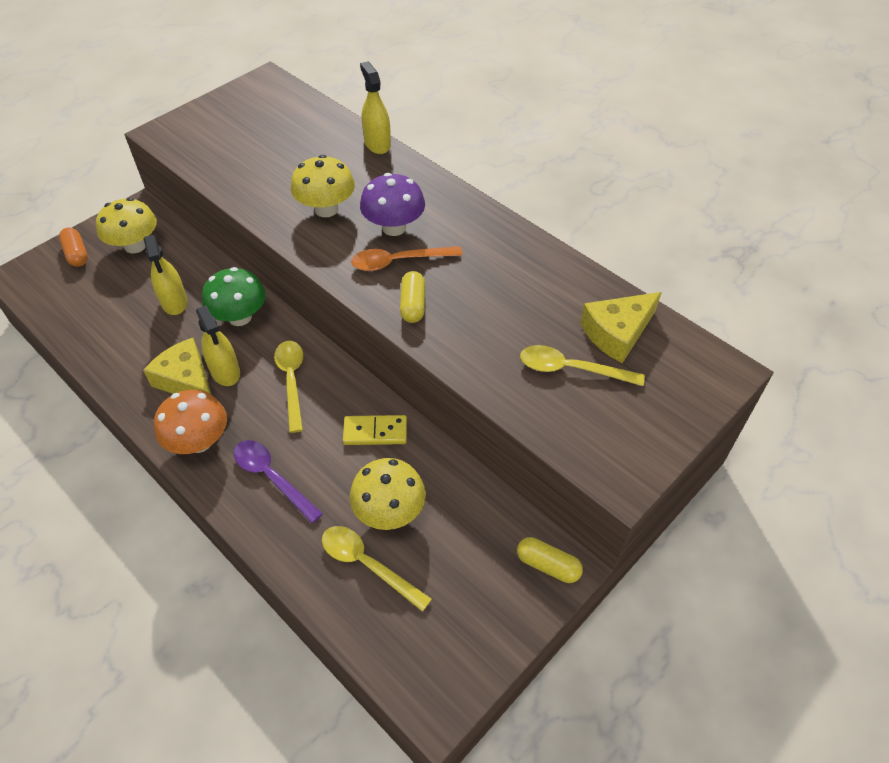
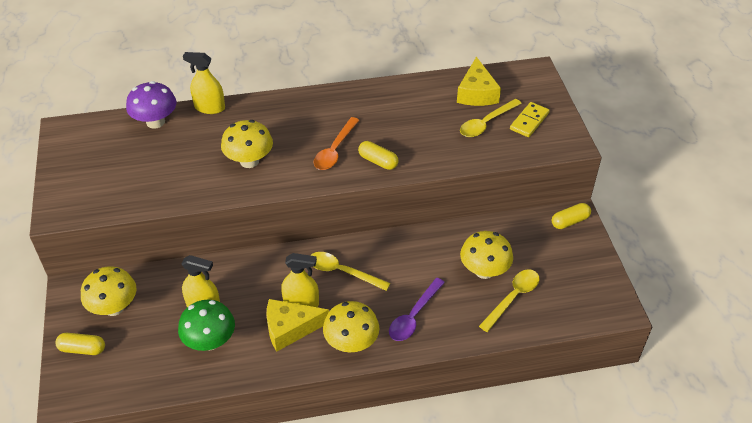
camera: 55 degrees left, 5 degrees down
(77, 254) = (82, 349): orange capsule -> yellow capsule
(199, 441) = (351, 343): orange mushroom -> yellow mushroom
(240, 317) = (257, 275): green mushroom -> green mushroom (210, 341)
(272, 477) = (414, 316): purple spoon -> purple spoon turned 45 degrees counterclockwise
(367, 564) = (513, 298): yellow spoon -> yellow spoon turned 150 degrees clockwise
(375, 432) = (420, 250): yellow domino -> yellow domino (529, 121)
(394, 227) = (301, 138): purple mushroom -> purple mushroom (155, 122)

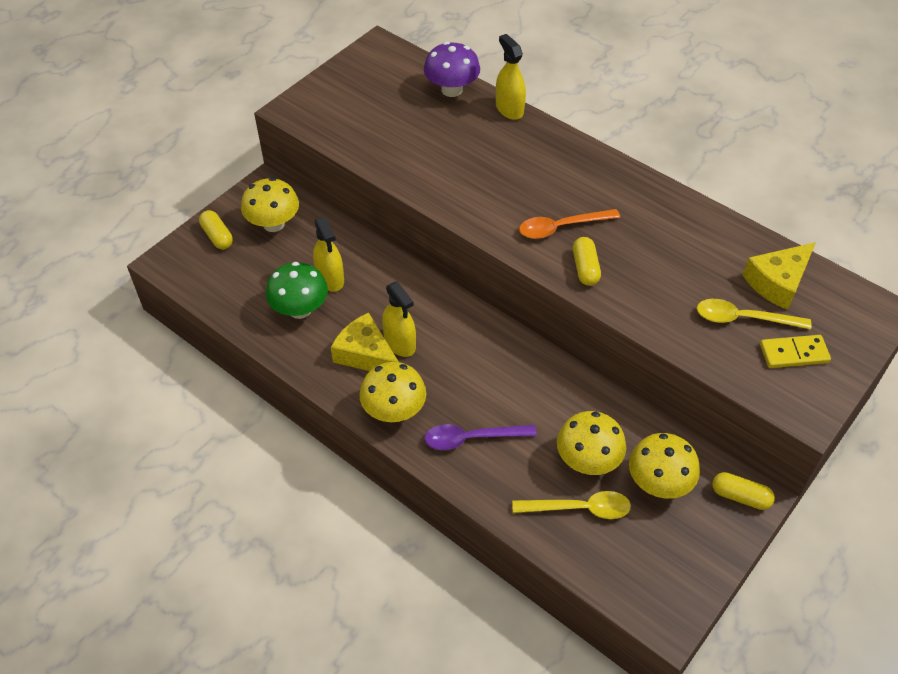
camera: 50 degrees right, 5 degrees up
(249, 161) = (478, 179): yellow mushroom -> yellow mushroom (658, 483)
(342, 272) = (466, 347): yellow spoon -> none

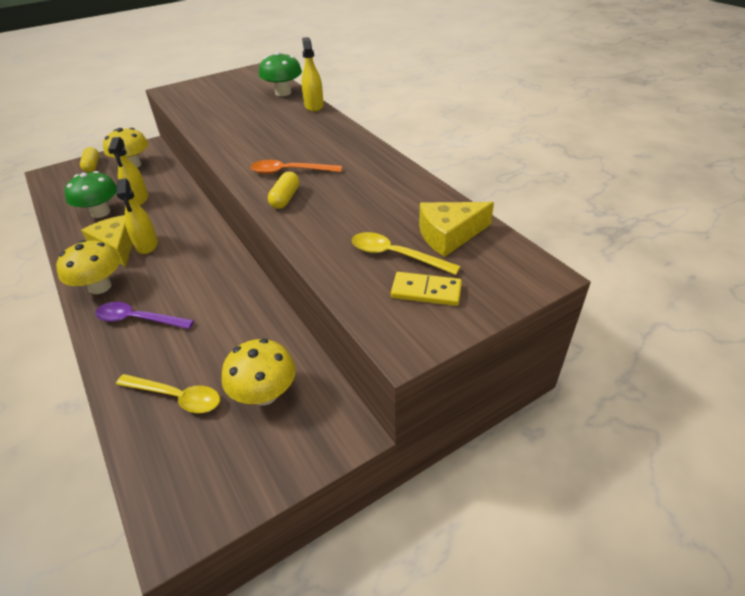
camera: 20 degrees right, 10 degrees down
(451, 90) = (283, 93): purple mushroom -> green mushroom
(587, 460) = (216, 359): yellow mushroom -> none
(740, 496) = (334, 427): yellow capsule -> none

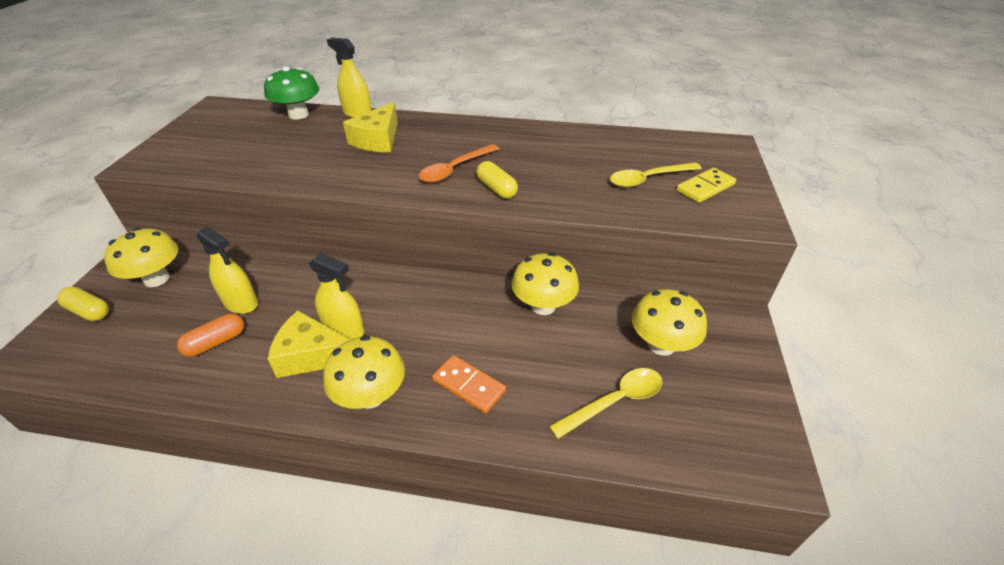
camera: 50 degrees left, 0 degrees up
(100, 212) = (216, 342): green mushroom -> orange capsule
(138, 319) = (468, 385): purple spoon -> orange domino
(250, 309) = (543, 306): none -> yellow mushroom
(449, 235) = (649, 151): yellow cheese -> yellow cheese (378, 140)

